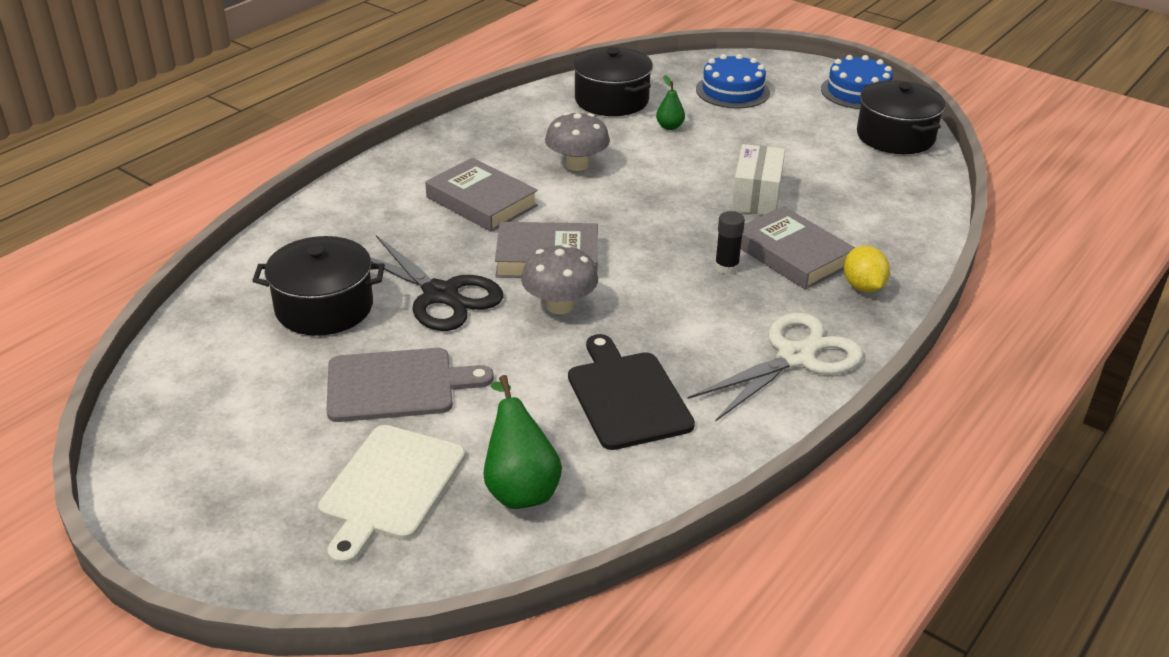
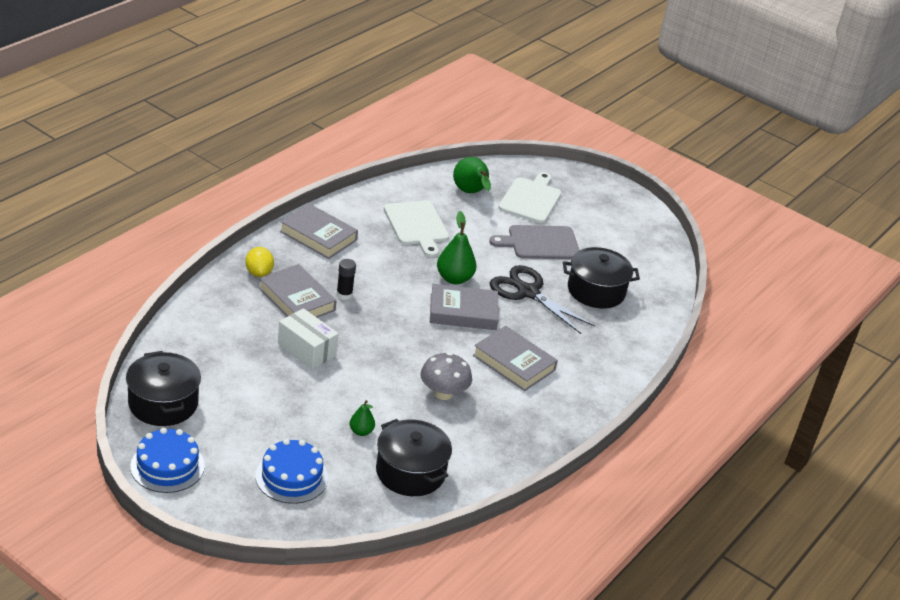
camera: 175 degrees right, 0 degrees up
(559, 306) = (454, 278): grey mushroom -> green pear
(626, 396) = (417, 225): black cutting board -> white cutting board
(756, 196) = (306, 350): white box -> white box turned 60 degrees counterclockwise
(796, 357) = (318, 236): white scissors -> grey book

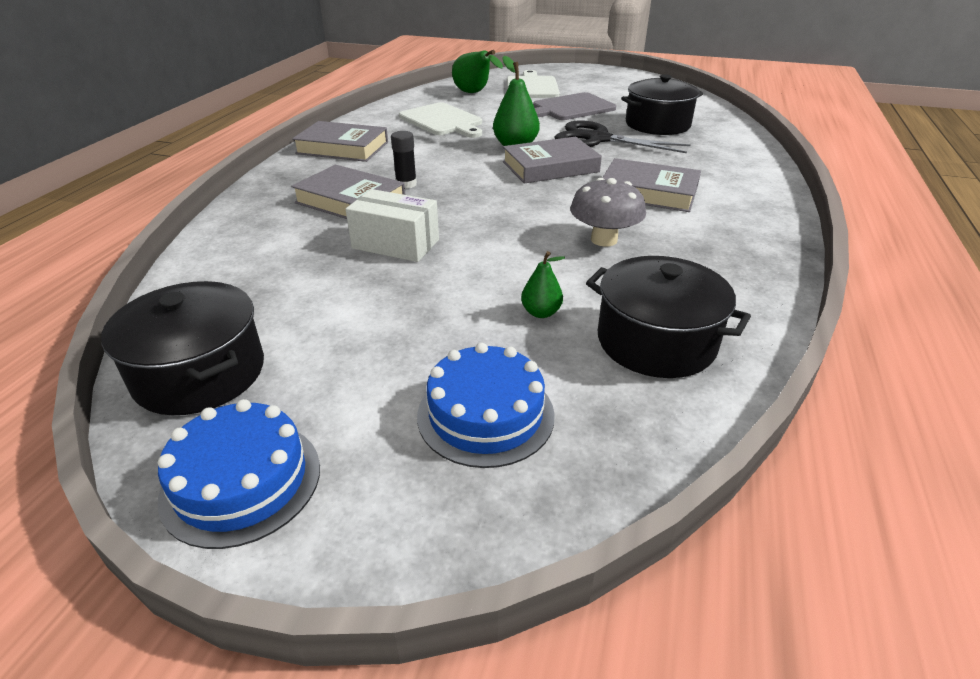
camera: 15 degrees left, 0 degrees up
(259, 273) = (288, 190): yellow lemon -> none

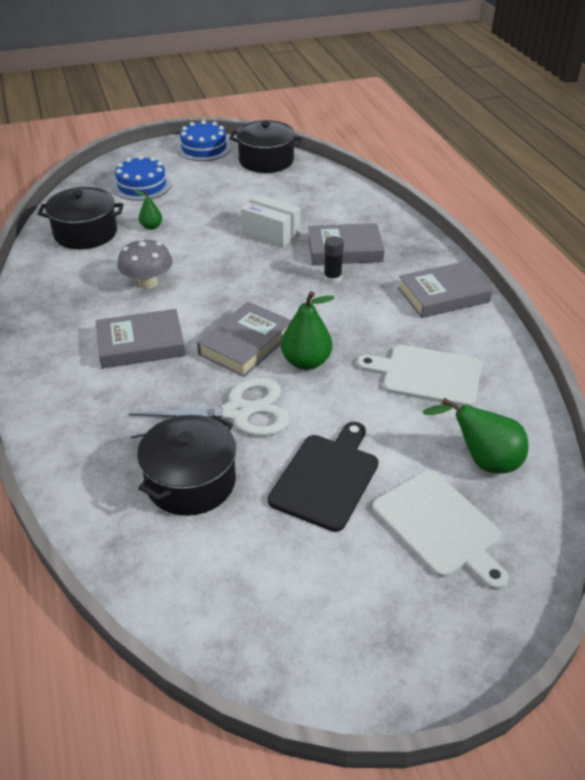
camera: 145 degrees right, 5 degrees up
(395, 244) = (271, 233): white box -> white box turned 45 degrees clockwise
(570, 108) = (326, 478): grey cutting board -> black cutting board
(597, 139) = (238, 412): black scissors -> white scissors

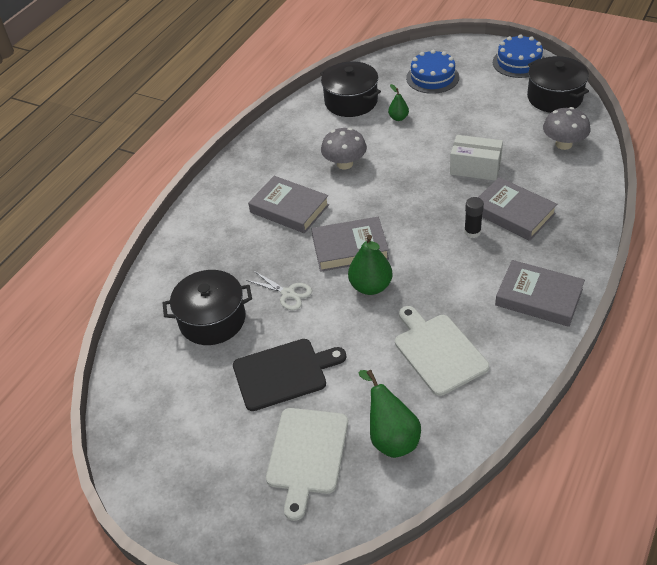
camera: 50 degrees right, 5 degrees up
(238, 412) = (288, 293): white scissors -> white scissors, size x0.56
(271, 233) = (475, 168): white box -> white box turned 60 degrees counterclockwise
(316, 188) = (563, 144): none -> grey mushroom

